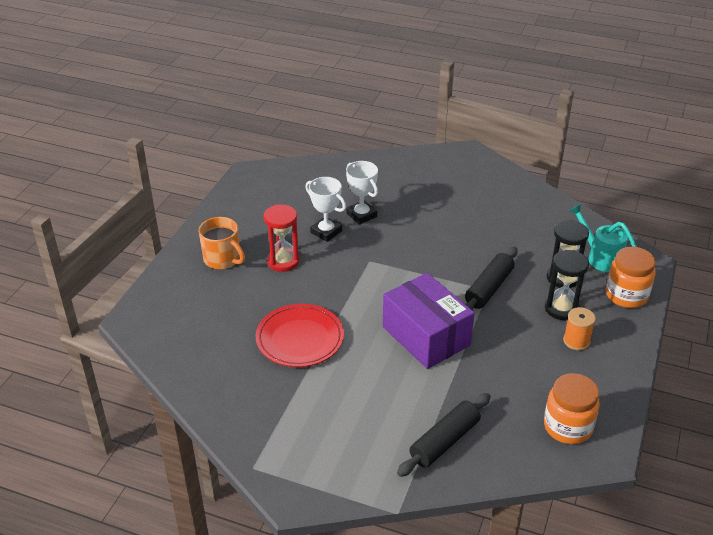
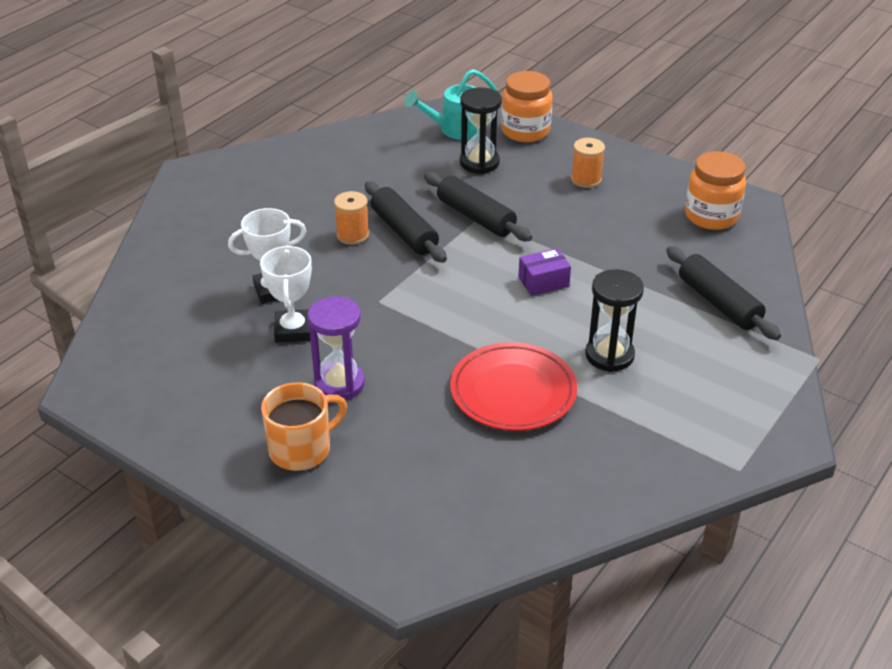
camera: 75 degrees left, 0 degrees up
(283, 261) = (339, 384): red hourglass -> purple hourglass
(326, 232) = (293, 330): white trophy -> white trophy turned 60 degrees counterclockwise
(426, 336) = (543, 282): purple box -> purple box, size x0.44
(436, 234) = (352, 235): none -> orange spool
(452, 257) = (404, 232): none -> black rolling pin
(561, 309) = (531, 176): black hourglass -> black hourglass (609, 355)

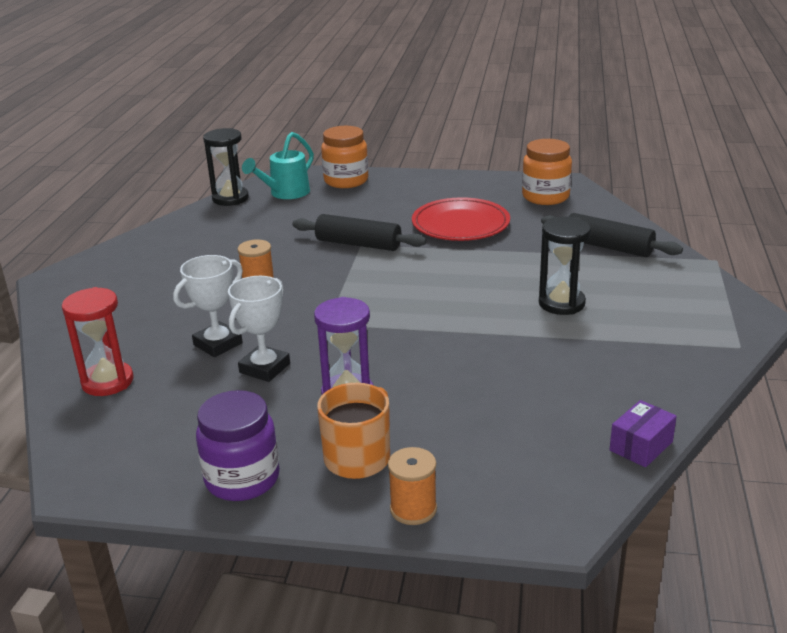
camera: 25 degrees left, 10 degrees down
(164, 298) = (107, 382): none -> red hourglass
(201, 433) = (242, 479): none -> purple jar
(293, 330) = (264, 368): white trophy -> white trophy turned 60 degrees clockwise
(404, 232) = (304, 270): black rolling pin -> none
(479, 163) = (326, 209): black hourglass -> black hourglass (230, 198)
(513, 391) = (509, 352): red plate -> red plate (460, 225)
(543, 282) = (458, 271): purple box -> purple box (641, 446)
(586, 179) = (426, 198): orange spool -> orange spool (413, 509)

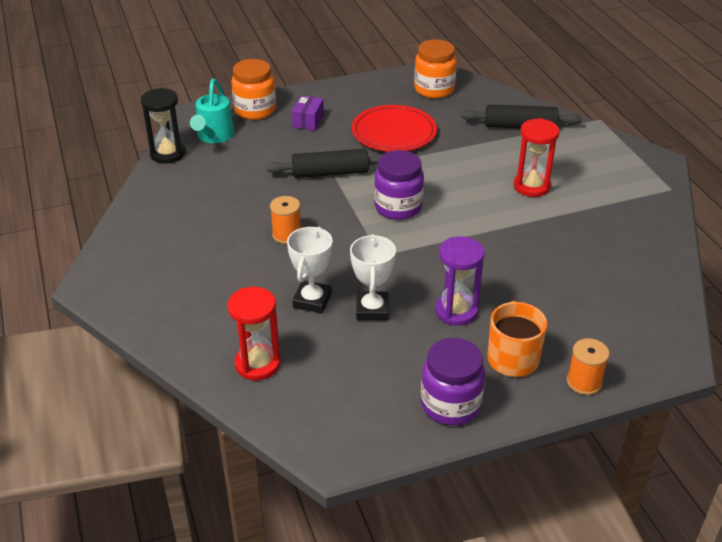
camera: 30 degrees left, 10 degrees up
(392, 288) = (398, 207): none -> purple jar
(561, 303) = (531, 186): black hourglass -> red hourglass
(641, 446) = (676, 285): purple box -> purple box (308, 121)

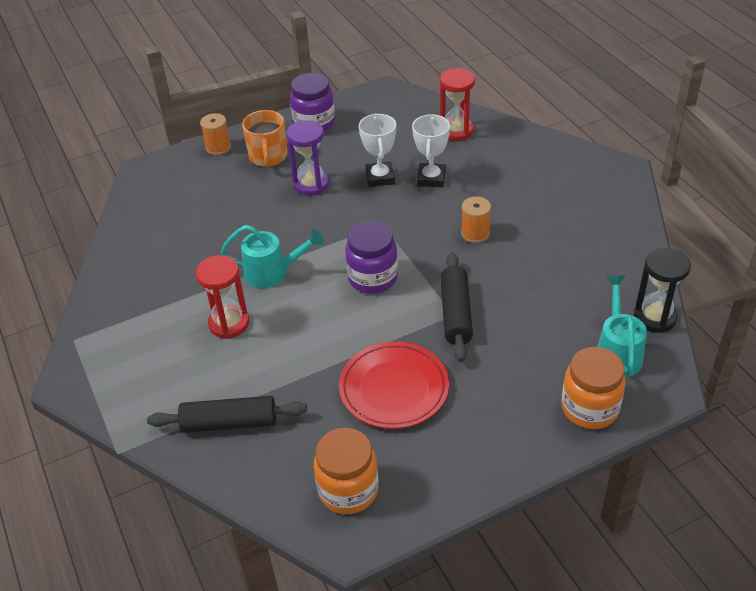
camera: 175 degrees right, 5 degrees up
(308, 121) = (510, 396): purple box -> none
(330, 173) = (456, 313): black rolling pin -> black rolling pin turned 75 degrees counterclockwise
(495, 222) = (272, 273): none -> turquoise watering can

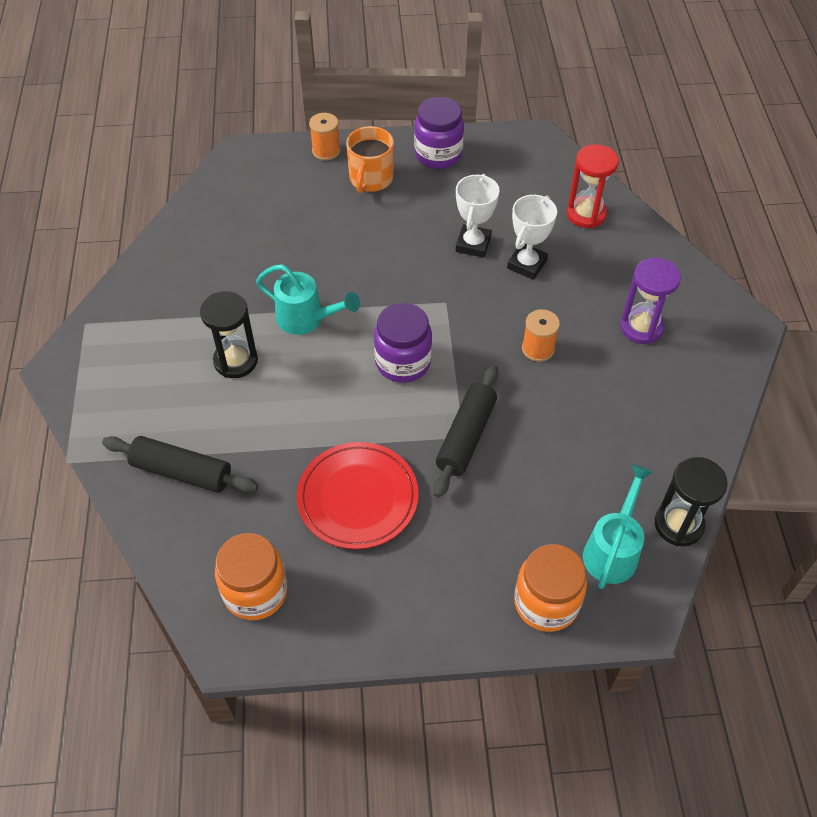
camera: 20 degrees right, 10 degrees up
(229, 323) = (236, 361): red hourglass -> black hourglass
(311, 184) = (397, 228): purple hourglass -> purple hourglass (641, 327)

